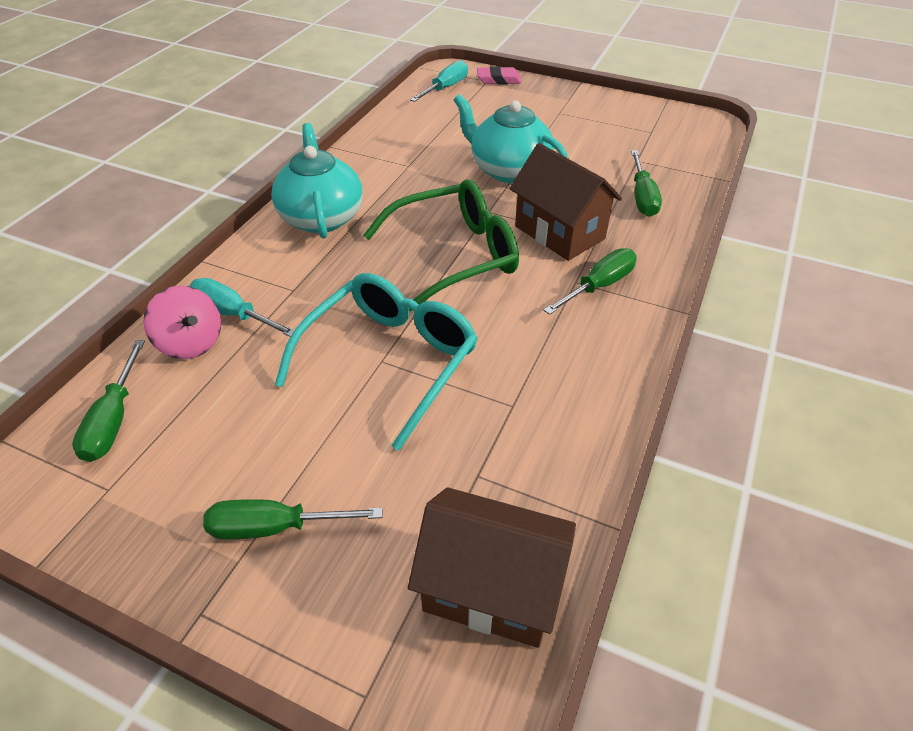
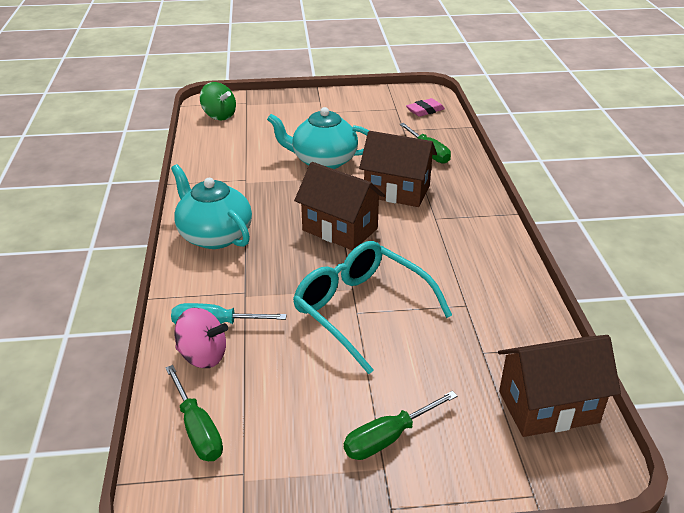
camera: 30 degrees left, 10 degrees down
(388, 361) = (362, 311): turquoise glasses -> turquoise glasses turned 45 degrees counterclockwise
(446, 88) = (219, 116): turquoise screwdriver -> green spinning top
(453, 256) = (340, 229): green glasses -> brown house
(498, 80) = (254, 100): pink eraser -> pink eraser (425, 110)
(599, 285) = (452, 215): green screwdriver -> none

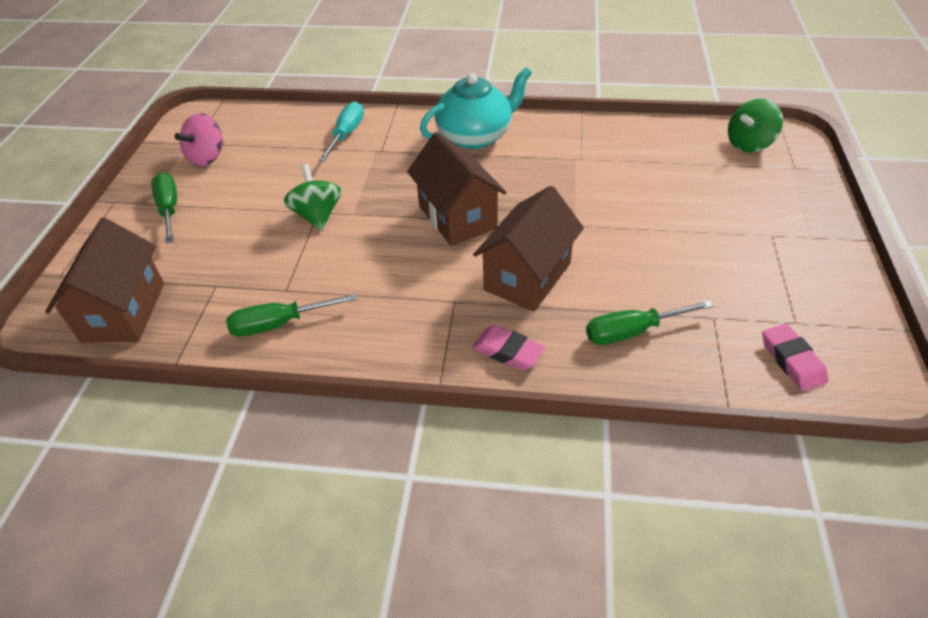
camera: 105 degrees right, 10 degrees up
(198, 430) = (243, 126): green screwdriver -> green screwdriver (278, 324)
(203, 356) = (313, 128): pink spinning top -> pink spinning top (207, 157)
(323, 161) = (617, 221): turquoise teapot -> none
(340, 229) = (457, 217): brown house -> brown house turned 75 degrees counterclockwise
(362, 311) = (317, 215): turquoise glasses -> green spinning top
(469, 192) = (508, 351): none -> pink eraser

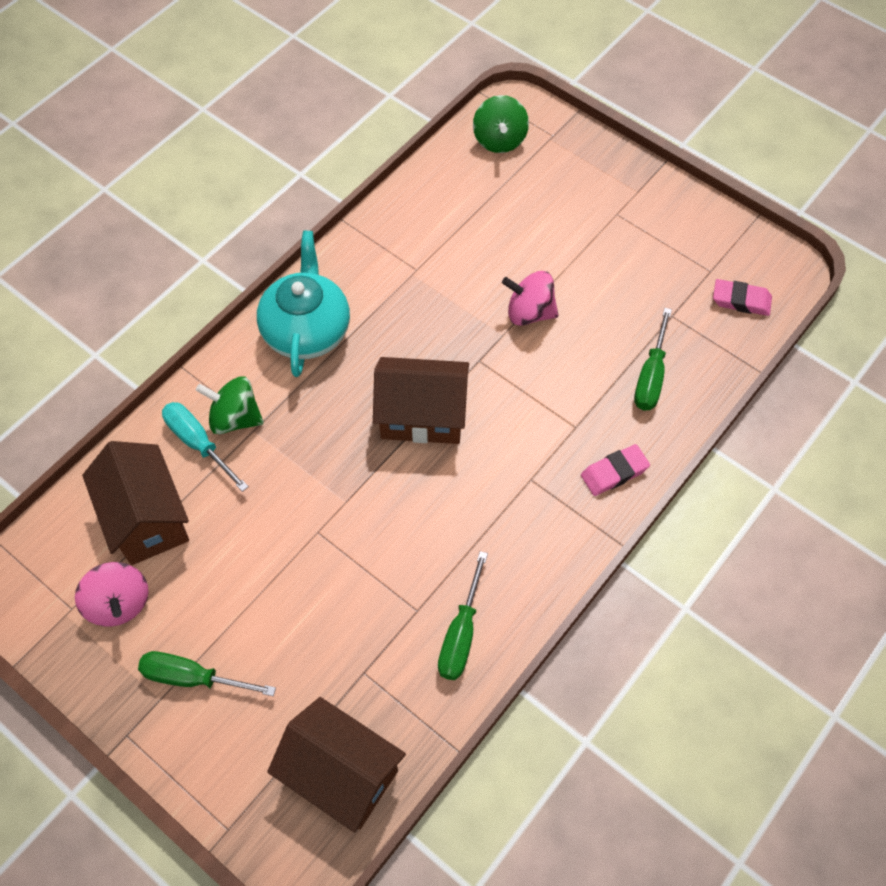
camera: 60 degrees left, 15 degrees up
(317, 215) = (323, 534): green spinning top -> green spinning top (235, 418)
(527, 276) = (541, 408): brown house -> brown house (147, 519)
(611, 229) = (529, 312): none -> pink spinning top

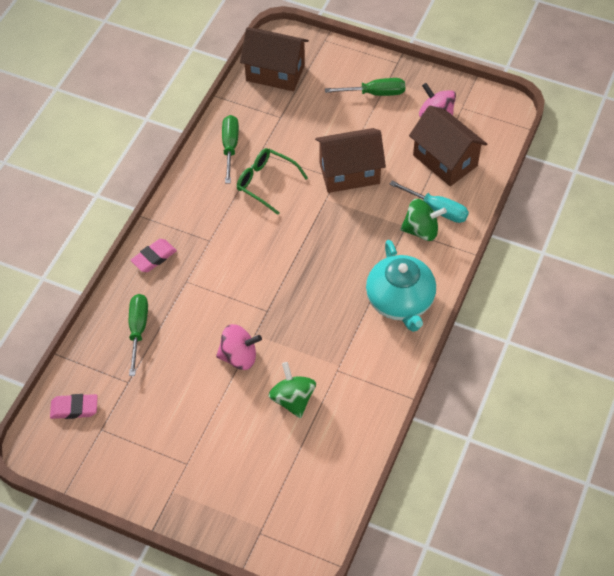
camera: 165 degrees right, 5 degrees down
(422, 416) = (295, 262): brown house -> brown house (349, 173)
(423, 551) = (266, 183): none -> green glasses
(499, 140) = (307, 514): green spinning top -> green spinning top (293, 399)

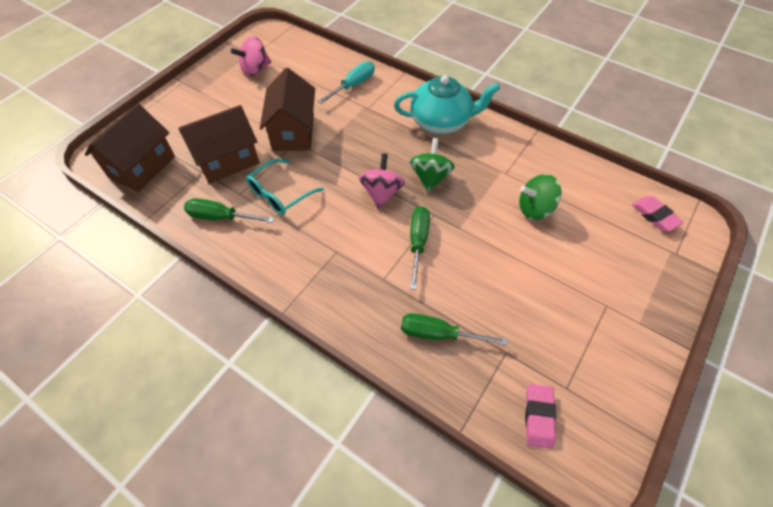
camera: 80 degrees left, 0 degrees up
(154, 257) = (344, 307): pink eraser -> pink eraser (655, 216)
(239, 356) = (484, 244): pink spinning top -> pink spinning top (381, 193)
(266, 183) = (280, 193): green glasses -> turquoise glasses
(375, 93) = (210, 101): green screwdriver -> green screwdriver (418, 242)
(421, 230) = (372, 98): green spinning top -> green spinning top (430, 177)
(445, 160) = (304, 72): brown house -> brown house (227, 161)

